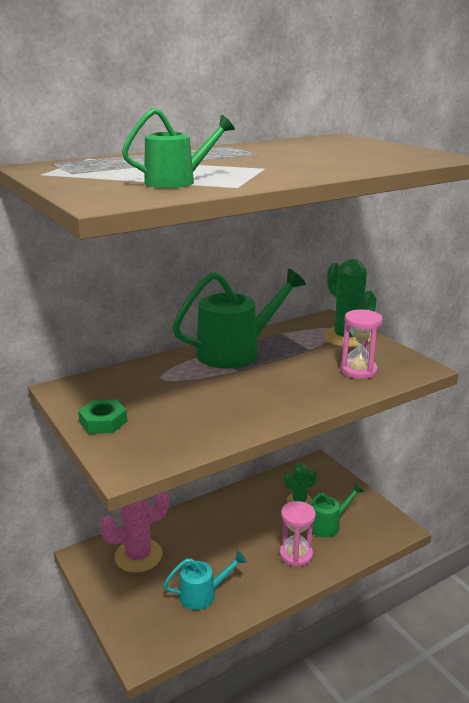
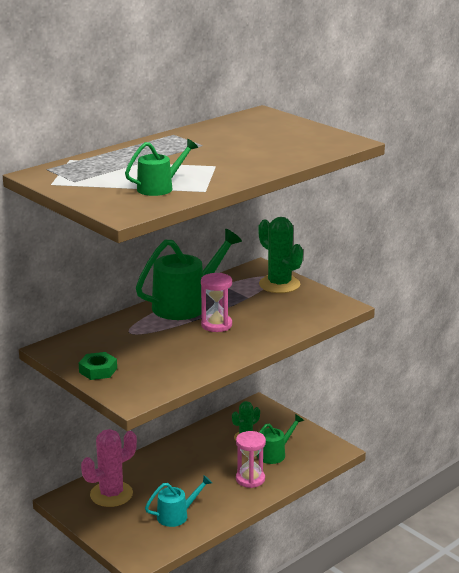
camera: 10 degrees left, 0 degrees up
(358, 371) = (293, 313): pink hourglass -> pink hourglass (216, 325)

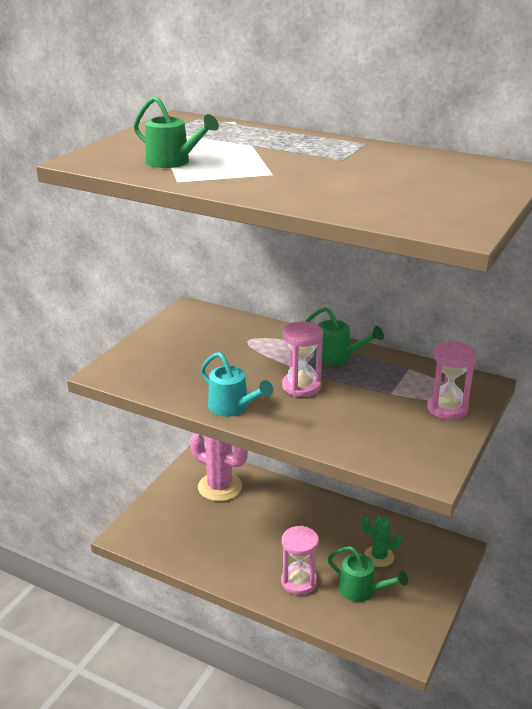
camera: 70 degrees right, 5 degrees up
(98, 370) = (158, 341): green nut -> none
(177, 515) = (205, 542): turquoise watering can -> turquoise watering can (233, 408)
(187, 304) = (338, 357): green watering can -> green watering can, size x0.55
(279, 284) = (447, 408): green cactus -> pink hourglass

